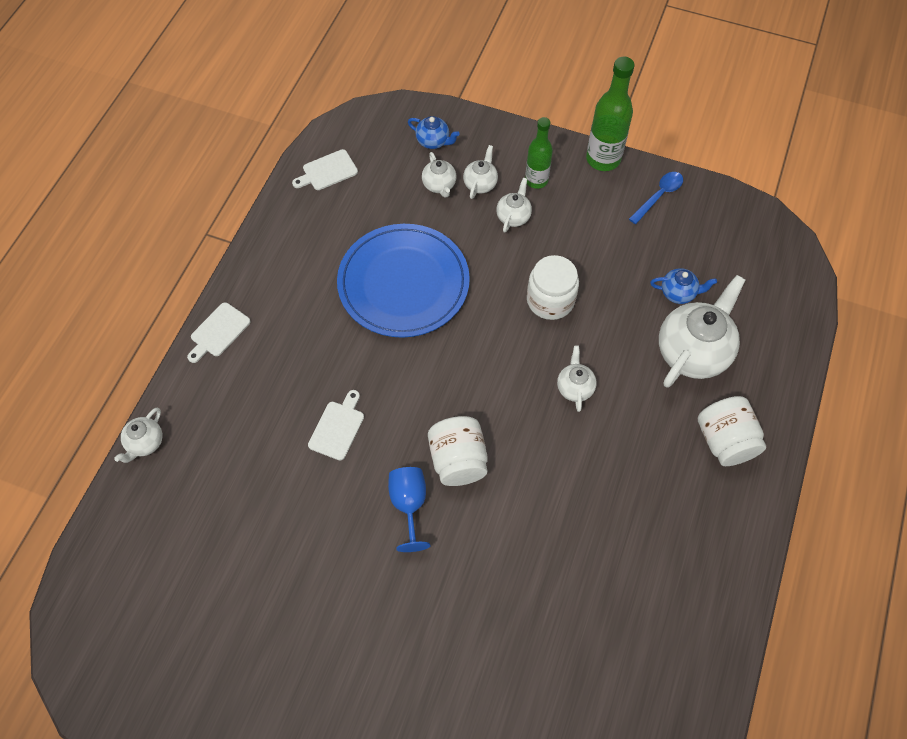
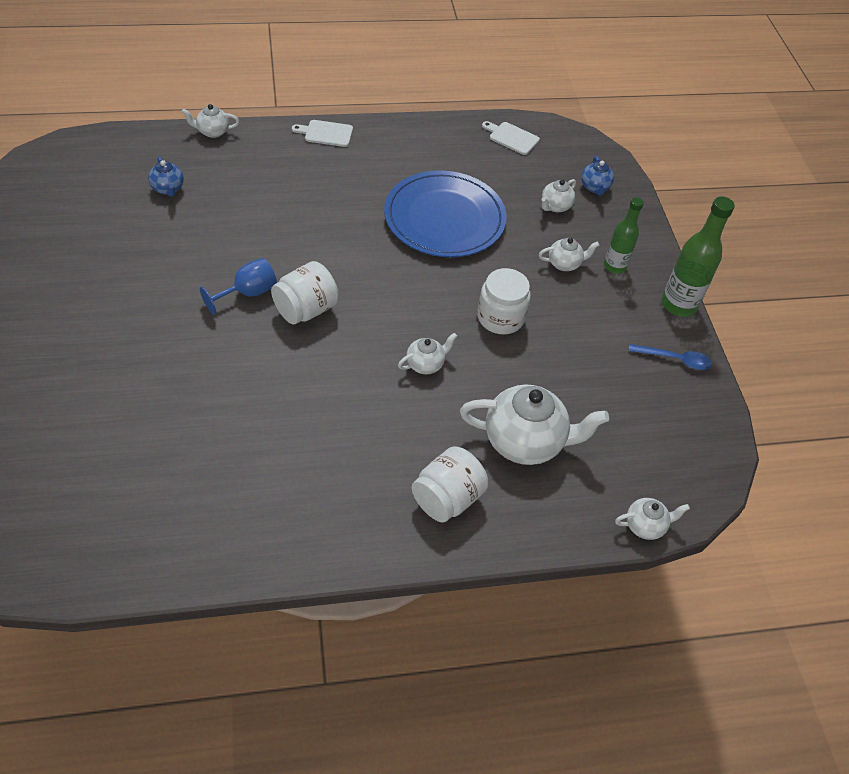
camera: 55 degrees right, 10 degrees down
(337, 427) = (289, 227): white cutting board -> none
(480, 184) = (579, 231): white teapot -> white teapot (645, 526)
(678, 293) = (580, 409): blue teapot -> blue teapot (168, 189)

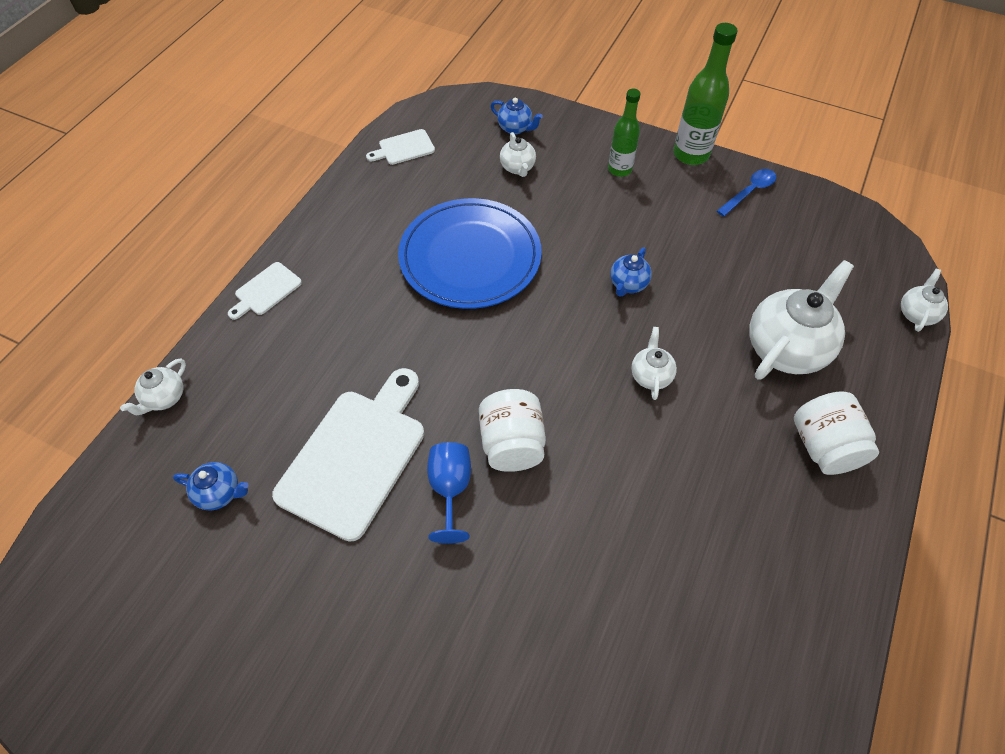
camera: 50 degrees left, 5 degrees up
(238, 236) = (356, 456): none -> white cutting board
(500, 317) = (628, 284): white jar -> blue teapot
(564, 264) = (593, 201): white teapot -> none

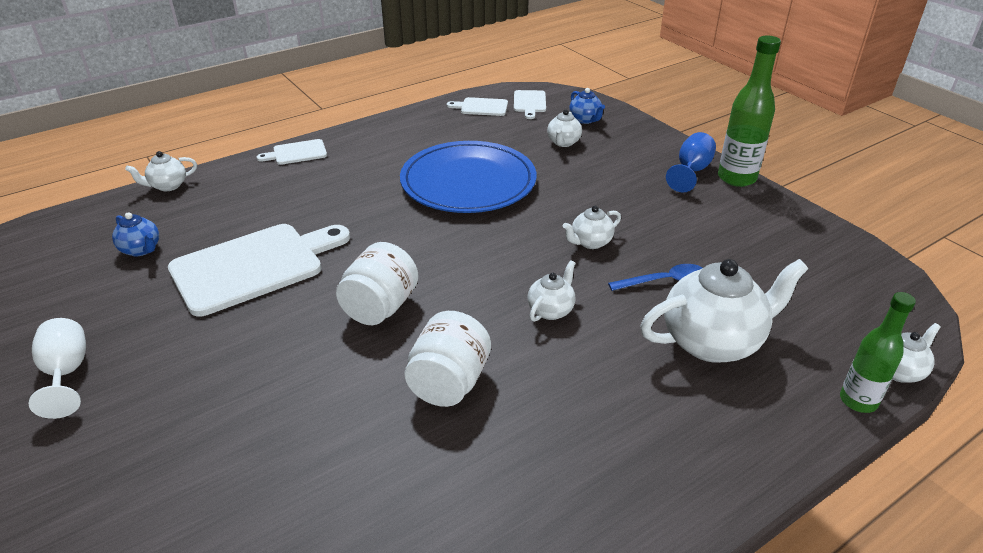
camera: 30 degrees right, 20 degrees down
(292, 670) = (66, 374): none -> white goblet
(446, 124) = (529, 103): none -> white cutting board
(450, 489) = (300, 315): blue goblet -> blue goblet (691, 171)
(619, 169) = (655, 168): green bottle -> green bottle (858, 401)
(628, 284) = (590, 242): blue teapot -> white teapot
(749, 192) = (776, 219): blue spoon -> blue spoon (663, 281)
(824, 447) = (685, 434): white jar -> white jar (449, 383)

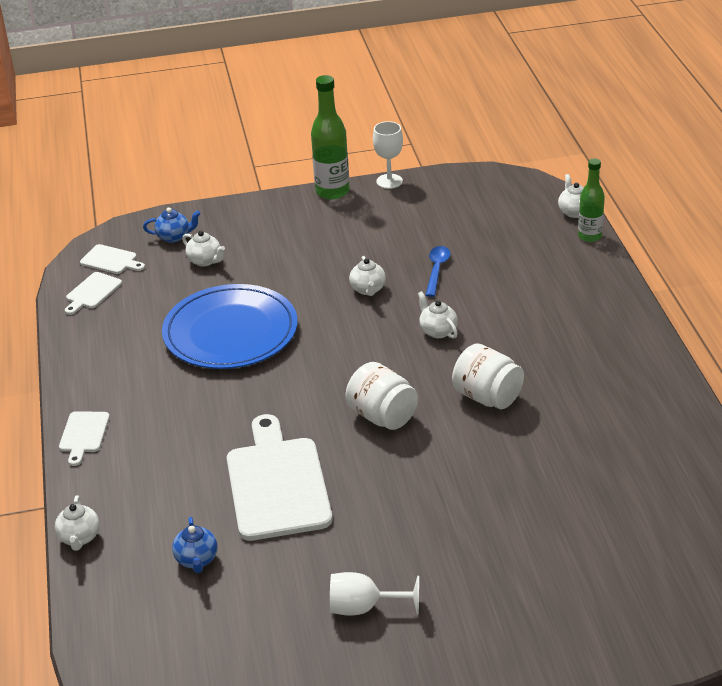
camera: 65 degrees left, 0 degrees up
(141, 249) = (197, 560): blue teapot -> blue teapot turned 105 degrees clockwise
(691, 171) = (306, 209): blue goblet -> none
(713, 342) = (511, 271): white teapot -> none
(794, 207) = (389, 181): none -> white goblet

